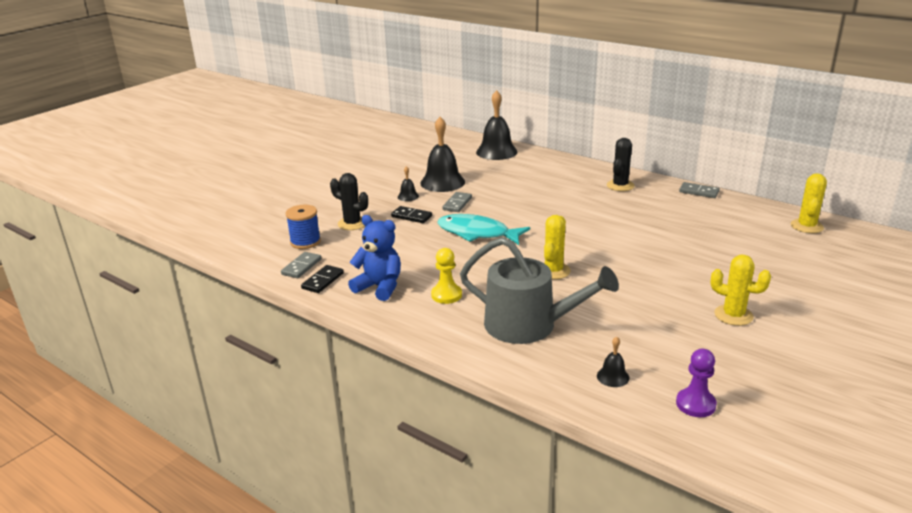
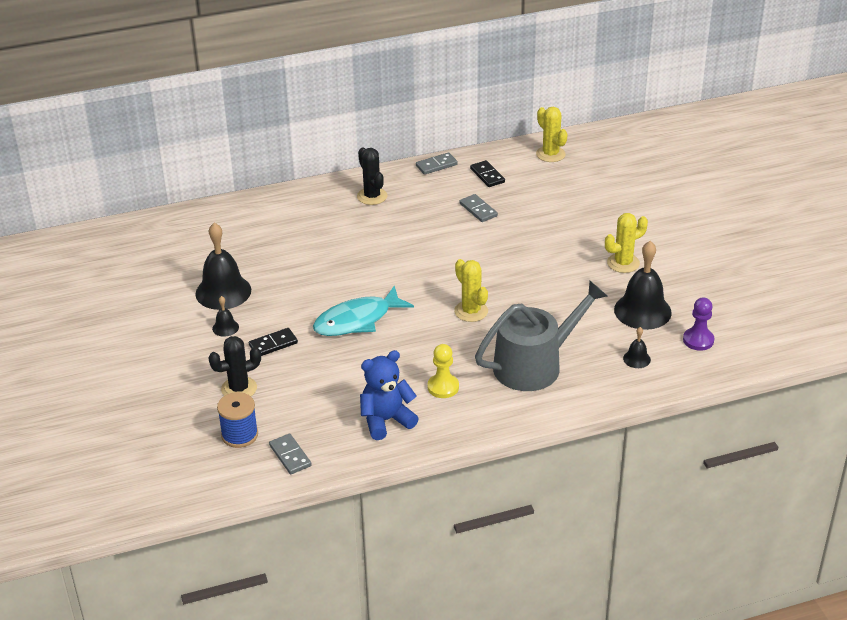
camera: 55 degrees left, 10 degrees up
(322, 281) = (334, 451): black domino -> black domino (487, 175)
(457, 204) = (283, 304): grey domino -> grey domino (478, 210)
(496, 152) = (200, 225): black bell -> black bell (642, 311)

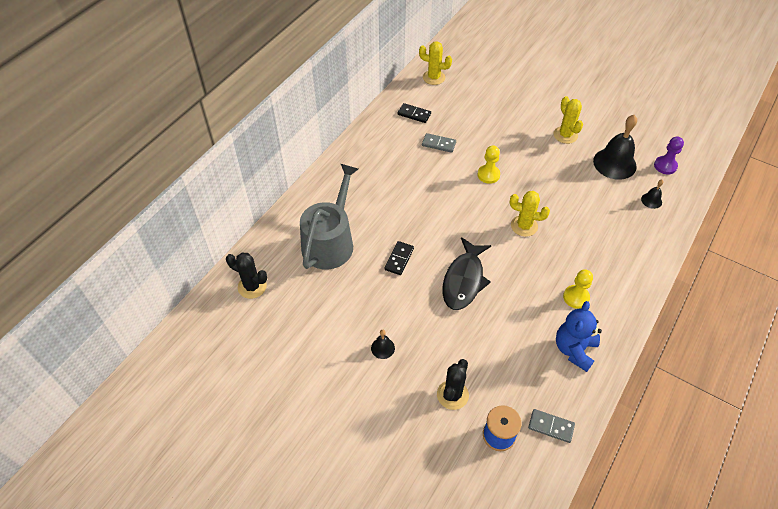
camera: 40 degrees left, 15 degrees up
(223, 292) = (345, 317): black bell -> none
(273, 344) = (432, 339): black domino -> black domino (399, 259)
(357, 320) = (464, 280): turquoise fish -> black fish
(372, 196) = (358, 172): black cactus -> black cactus (252, 286)
(436, 165) = (373, 124): grey domino -> none
(493, 256) = (488, 175): none -> yellow pawn
(534, 365) = (605, 243): grey watering can -> grey watering can (330, 242)
(623, 263) = (565, 135): yellow cactus -> yellow cactus turned 45 degrees counterclockwise

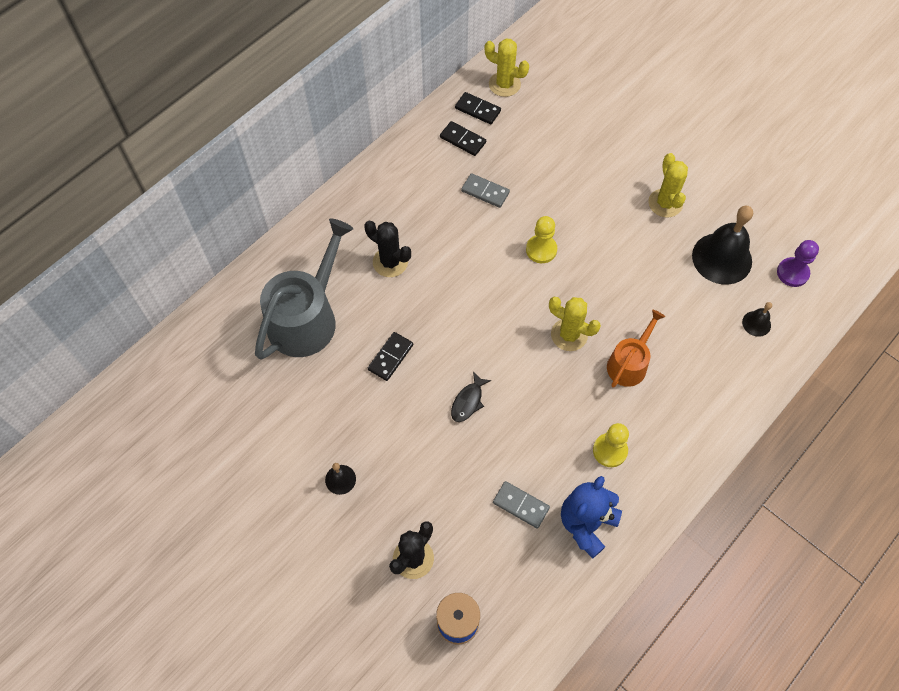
camera: 10 degrees right, 10 degrees up
(252, 286) = (194, 366): black cactus -> black cactus (390, 262)
(419, 95) = (477, 110): none -> black domino
(464, 280) = (468, 401): black fish -> black fish, size x0.49
(551, 426) = (526, 623): grey domino -> grey domino (520, 505)
(572, 238) = (629, 363): none -> orange watering can

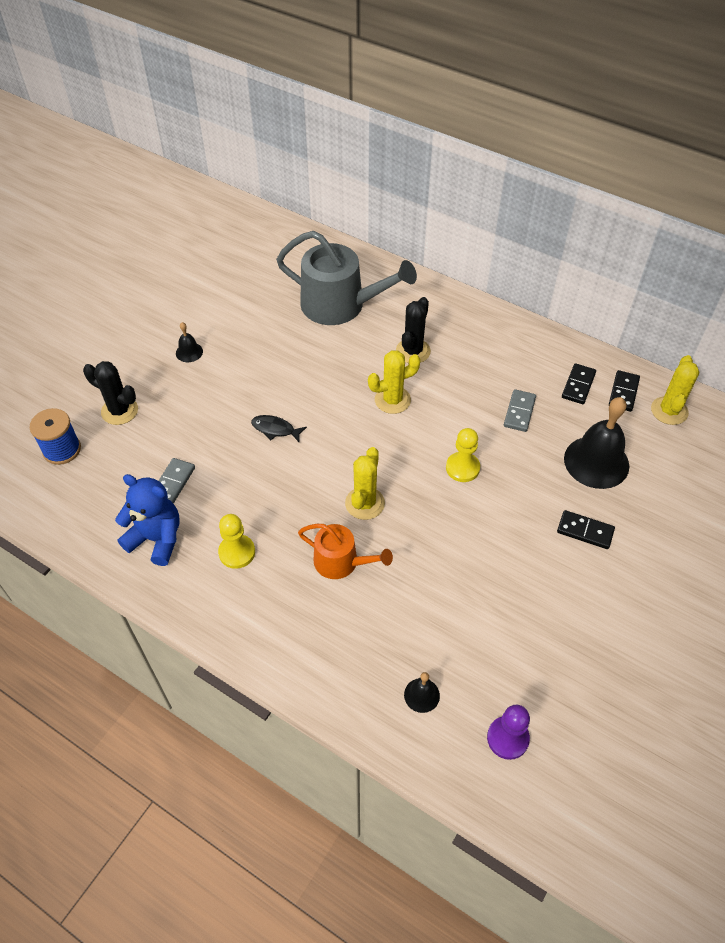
camera: 80 degrees right, 10 degrees down
(390, 357) = (312, 367): black domino -> black domino (585, 531)
(665, 203) = (565, 583): yellow cactus -> yellow cactus (392, 400)
(722, 258) = (505, 651): black bell -> black bell (596, 462)

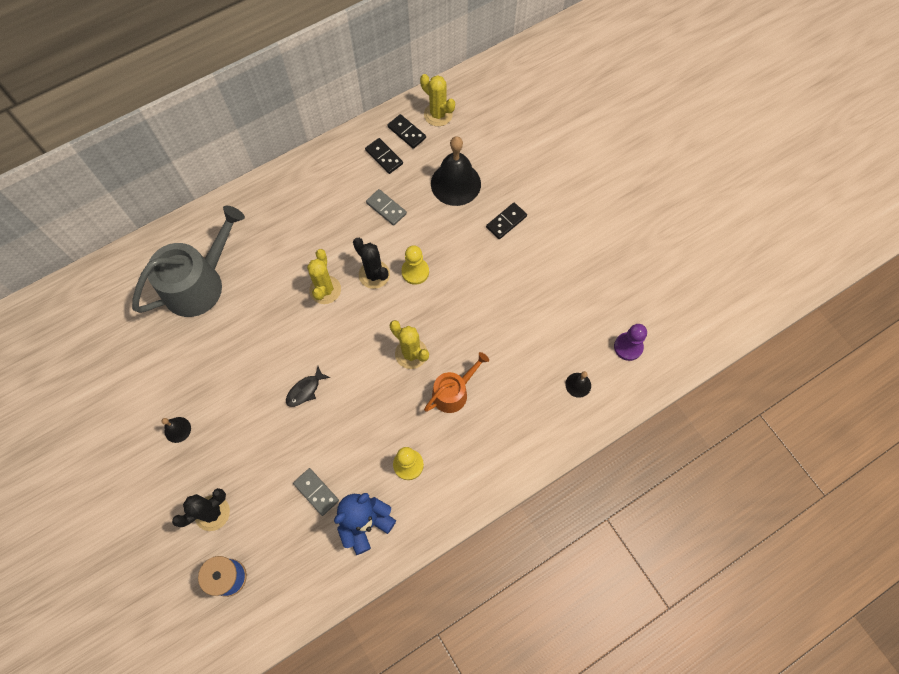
camera: 65 degrees left, 15 degrees up
(413, 351) = (284, 252): black cactus -> black cactus (374, 274)

